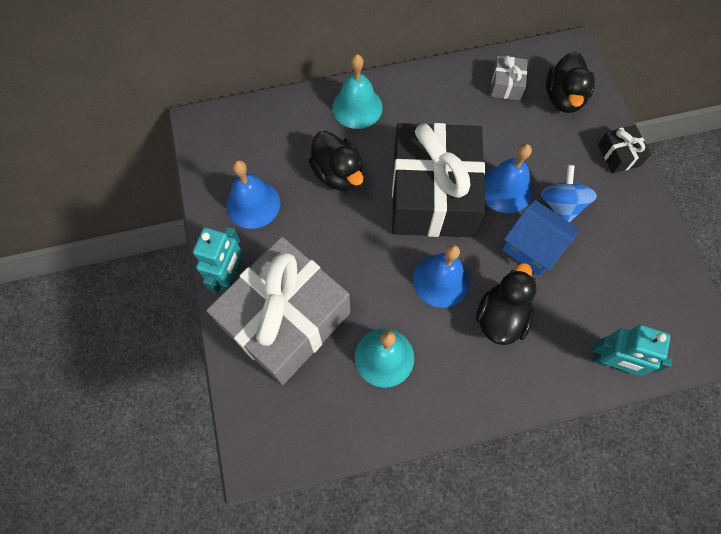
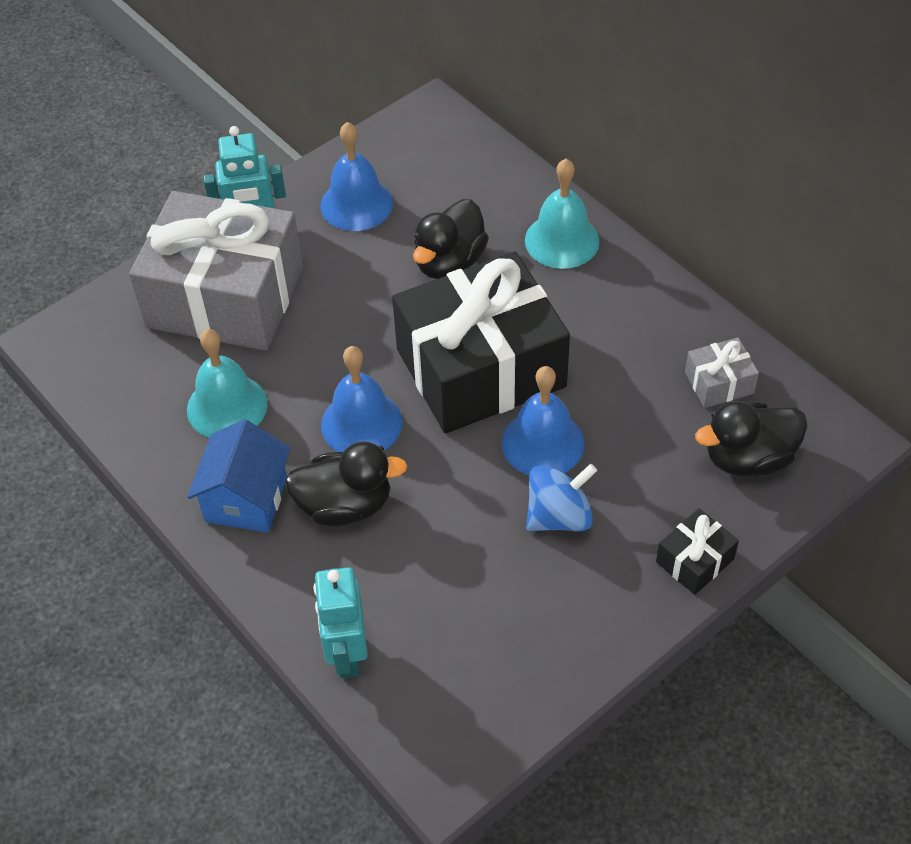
camera: 65 degrees right, 15 degrees down
(532, 247) = (469, 504): blue house -> blue house (246, 499)

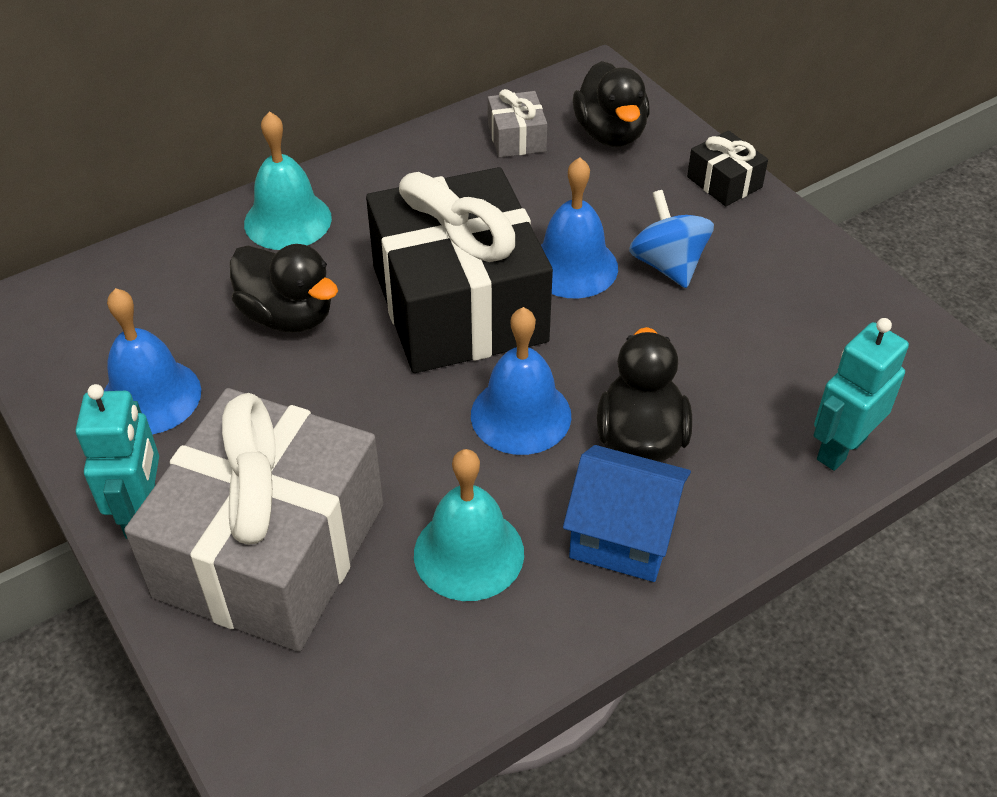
camera: 85 degrees left, 5 degrees down
(347, 654) = (841, 448): turquoise robot -> turquoise robot turned 135 degrees clockwise

